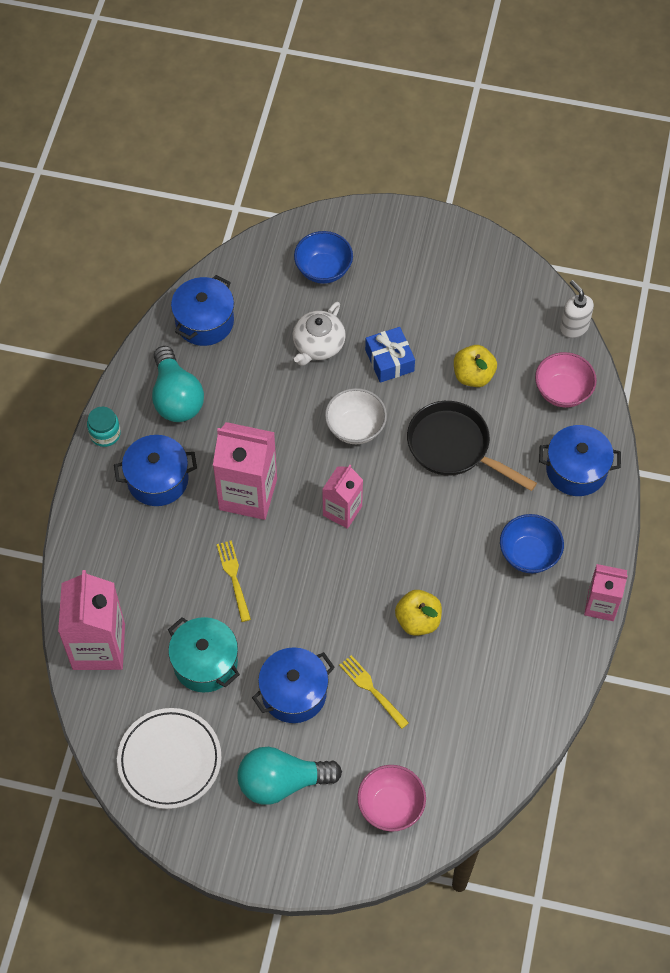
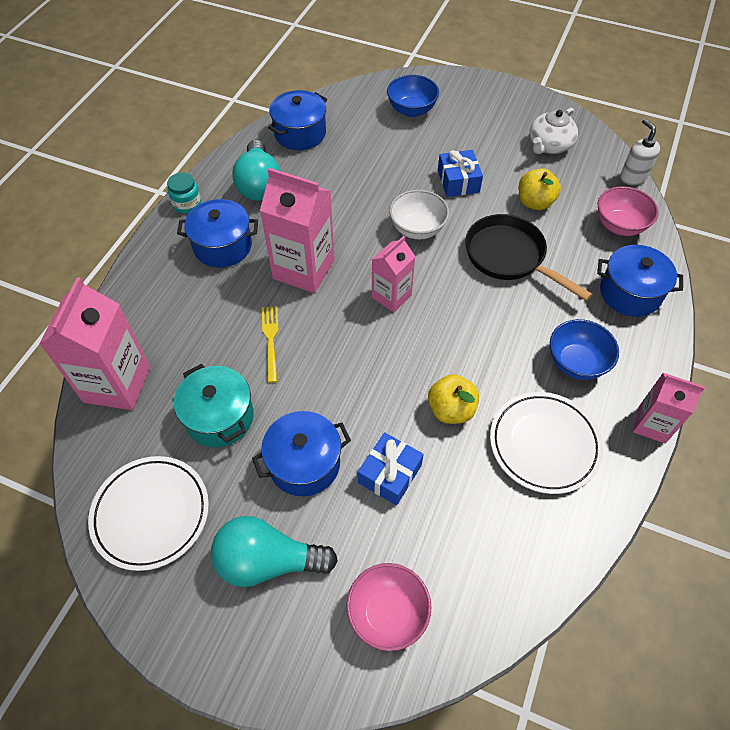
camera: 10 degrees right, 5 degrees down
(318, 345) = (396, 162): white teapot -> white teapot (549, 145)
(372, 690) = (389, 474): yellow fork -> blue gift
(505, 639) = (544, 444): none -> white plate

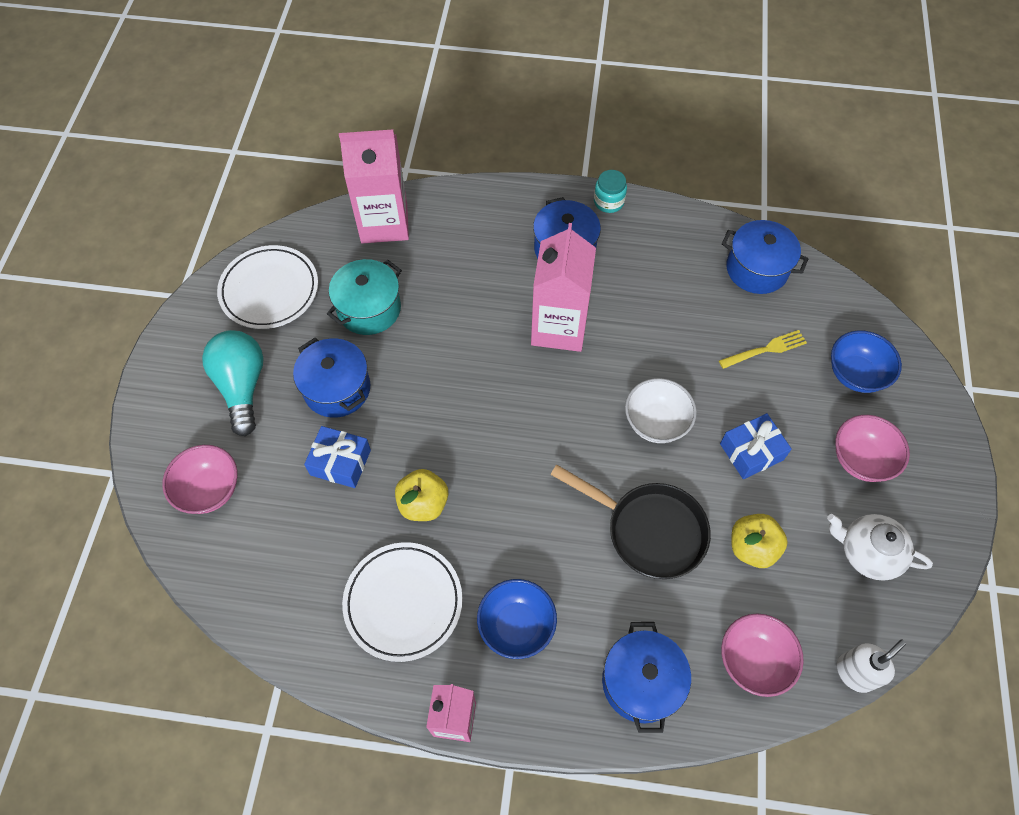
camera: 75 degrees right, 5 degrees up
(259, 184) = (661, 254): turquoise light bulb -> none
(270, 340) = (462, 324): yellow fork -> yellow fork (765, 349)
(391, 296) = (550, 417): pink carton -> none
(479, 128) = (861, 459): none -> pink bowl
(509, 257) = (648, 530): black pan -> black pan turned 90 degrees clockwise

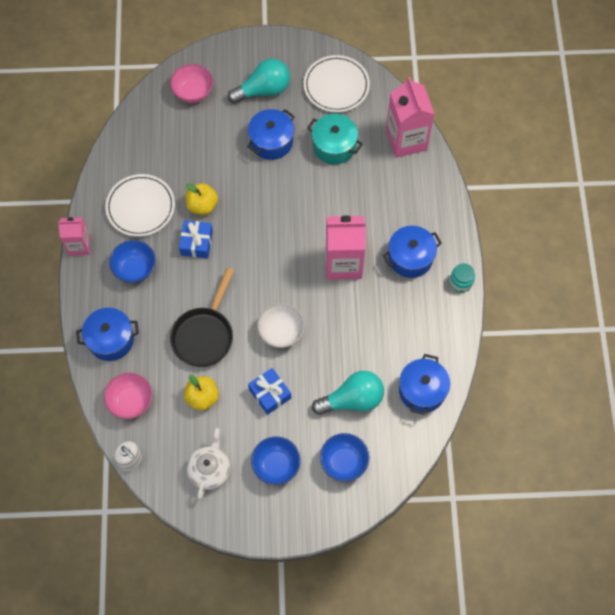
camera: 80 degrees right, 5 degrees up
(340, 462) = (222, 155): blue gift -> blue gift (196, 243)
(765, 349) = (352, 399): yellow fork -> turquoise light bulb
(861, 459) = (276, 465): pink bowl -> blue bowl

